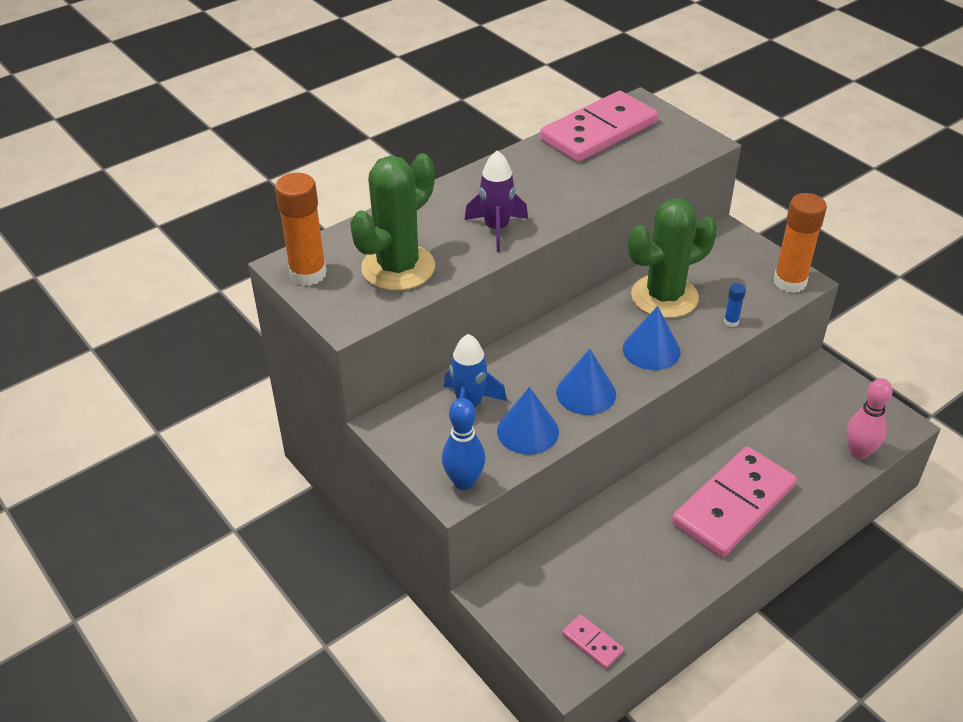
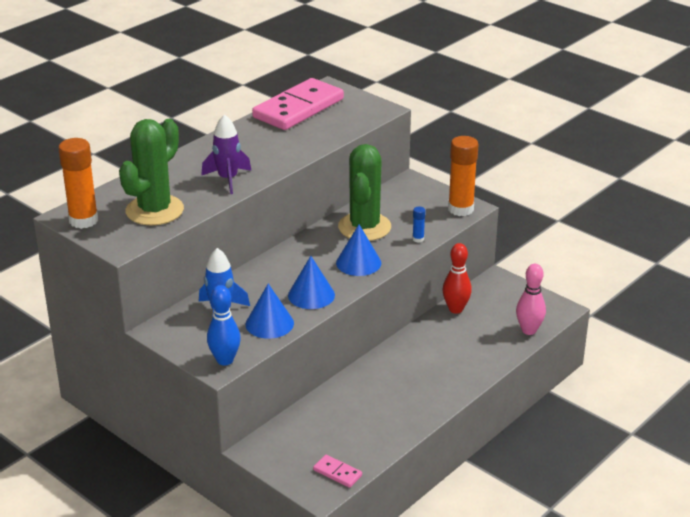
camera: 10 degrees left, 10 degrees down
(664, 297) = (364, 227): green cactus -> green cactus turned 45 degrees counterclockwise
(733, 505) = (435, 374): pink domino -> none
(767, 409) = (455, 309): none -> red bowling pin

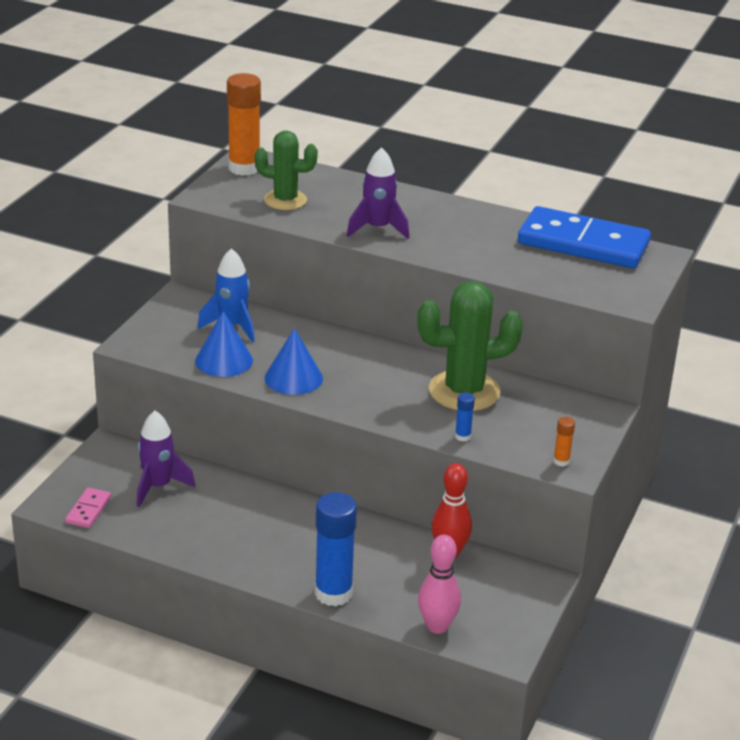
camera: 70 degrees right, 0 degrees up
(154, 210) = (285, 200): green cactus -> green cactus, size x0.65
(225, 360) = (144, 345): blue bowling pin -> none
(298, 108) = (583, 243): pink domino -> blue domino
(323, 430) = (158, 486): none -> purple rocket
(358, 263) = (380, 399): blue cone -> none
(460, 209) = (561, 461): orange glue stick -> orange glue stick, size x0.44
(482, 367) = (333, 593): none -> blue glue stick

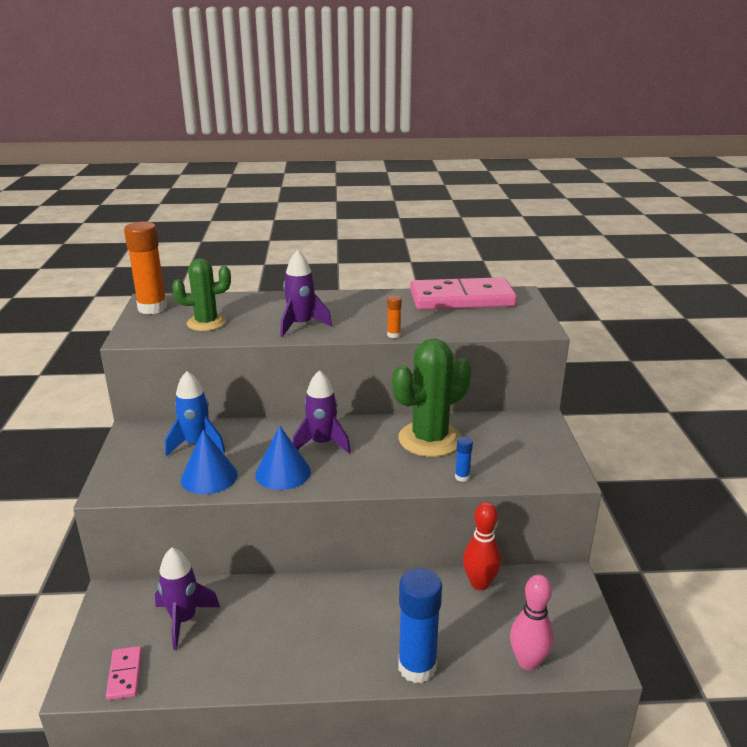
camera: 25 degrees left, 5 degrees down
(352, 362) = (322, 443): none -> purple rocket
(561, 461) = (553, 472): orange glue stick -> orange glue stick (393, 335)
(583, 243) = (462, 299): blue domino -> pink domino

